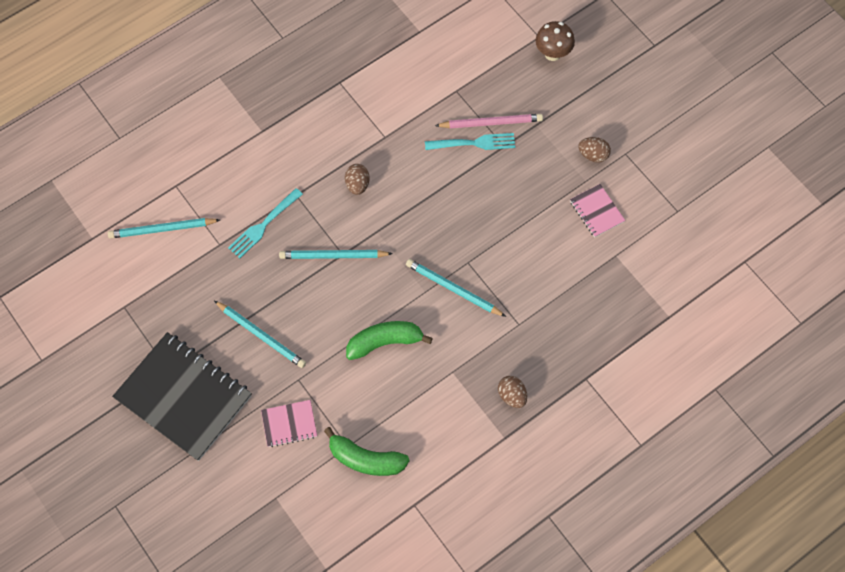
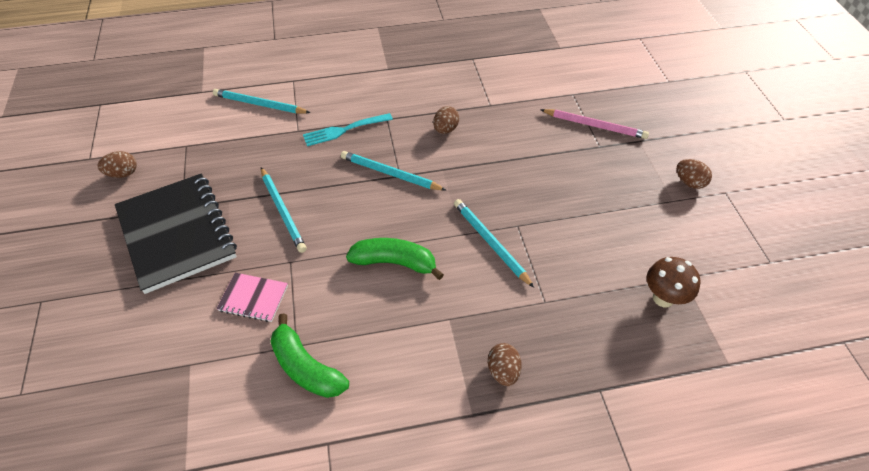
camera: 25 degrees right, 15 degrees down
(88, 362) = (123, 173): none -> brown egg
(473, 143) = (570, 135): turquoise fork -> none
(552, 54) = (677, 96): brown mushroom -> brown mushroom (663, 298)
(596, 211) = (675, 230): pink notebook -> none

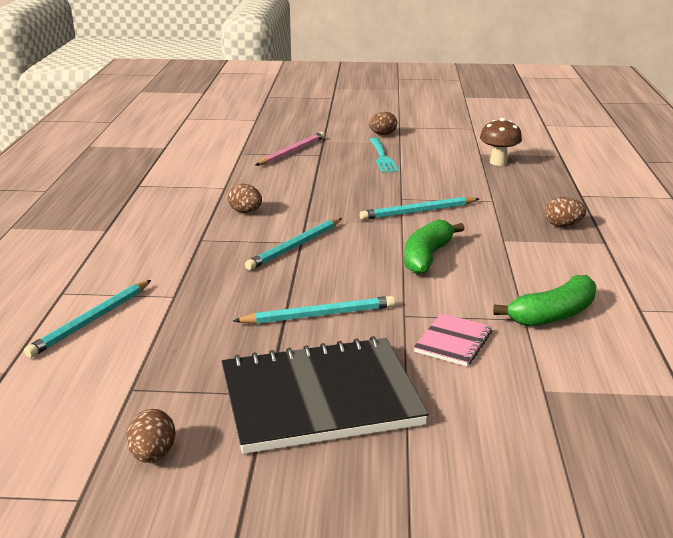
camera: 75 degrees left, 25 degrees down
(345, 130) = (199, 265): turquoise fork -> turquoise fork (382, 157)

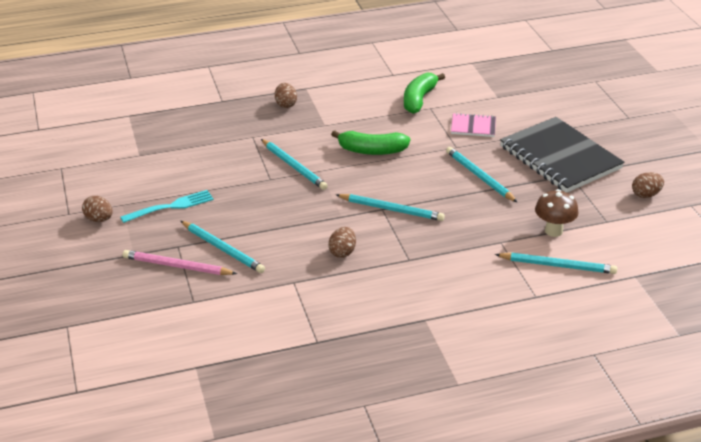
camera: 110 degrees left, 10 degrees up
(300, 168) = (223, 249): none -> turquoise pencil
(498, 162) = (160, 143): brown mushroom -> brown mushroom (553, 231)
(553, 315) = (419, 99): green banana -> green banana turned 105 degrees counterclockwise

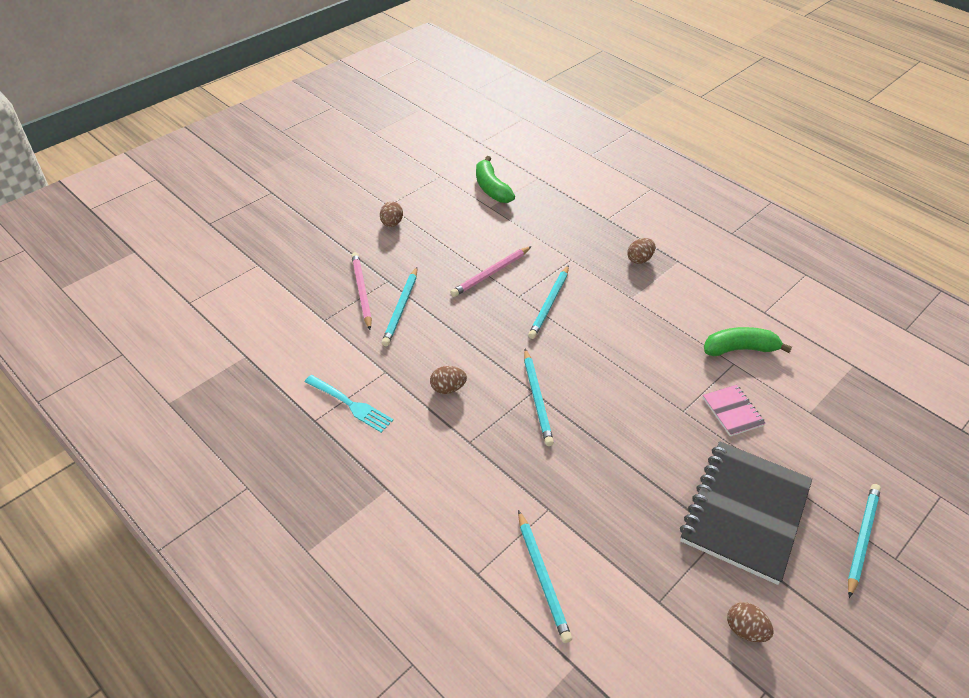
camera: 60 degrees right, 10 degrees up
(170, 207) = (435, 254): turquoise fork -> turquoise fork (350, 404)
(228, 184) = (491, 273): none -> pink pencil
(371, 150) = (619, 347): green banana -> green banana (491, 188)
(479, 177) = (647, 450): turquoise pencil -> turquoise pencil (861, 538)
(553, 231) = (601, 552): brown mushroom -> none

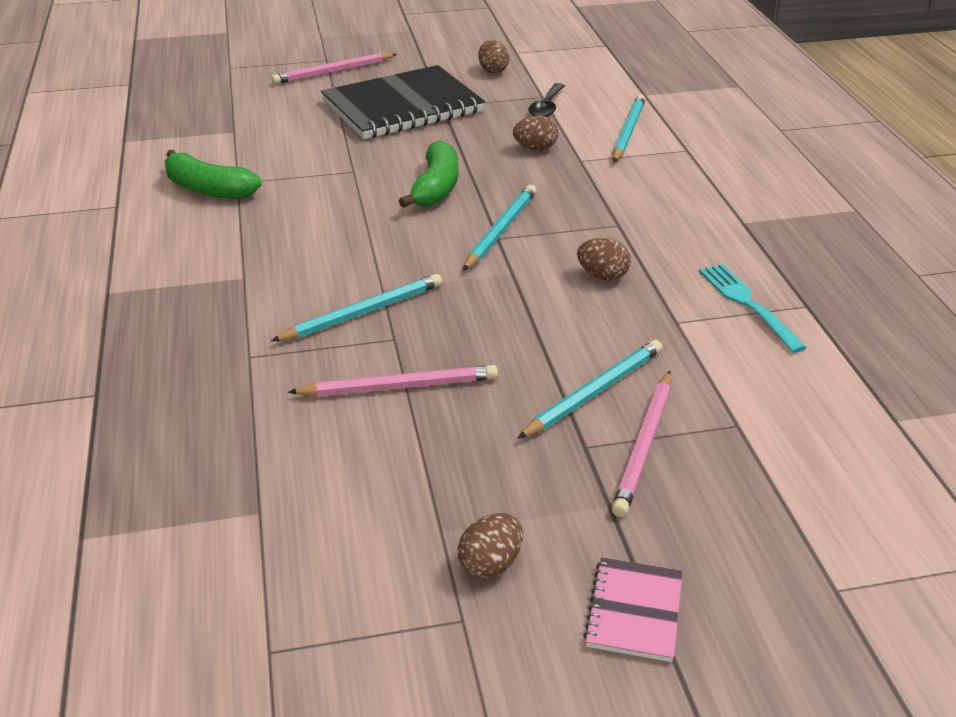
camera: 145 degrees left, 10 degrees down
(491, 188) = (203, 556): green banana -> green banana (436, 188)
(638, 582) = (546, 107): none -> black spoon
(639, 259) = (154, 316): brown egg -> brown egg (535, 148)
(733, 411) = (305, 154): pink notebook -> pink notebook (634, 611)
(861, 538) = (333, 72): turquoise pencil -> pink pencil

